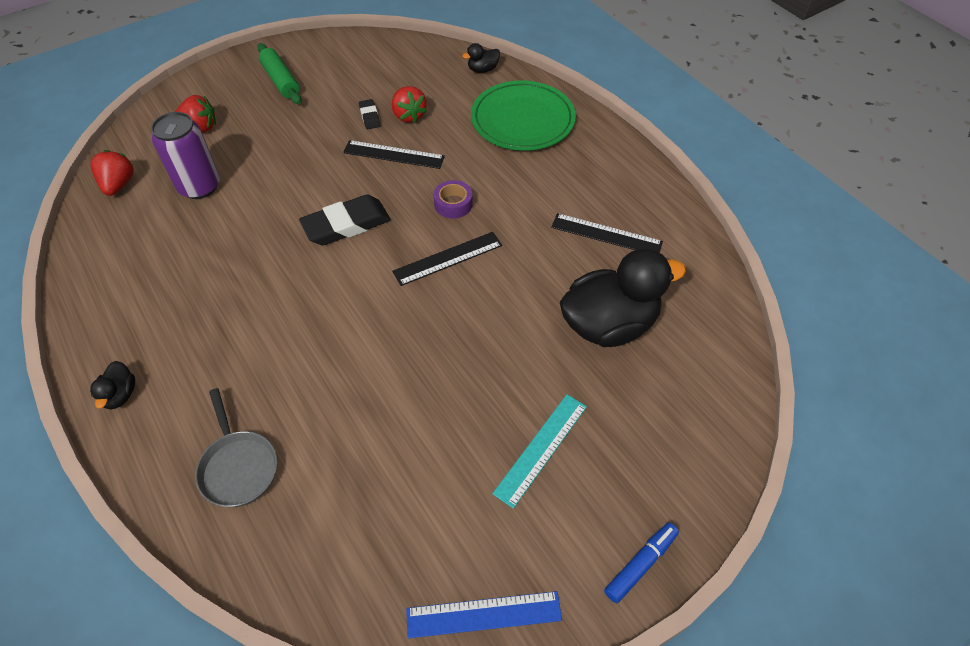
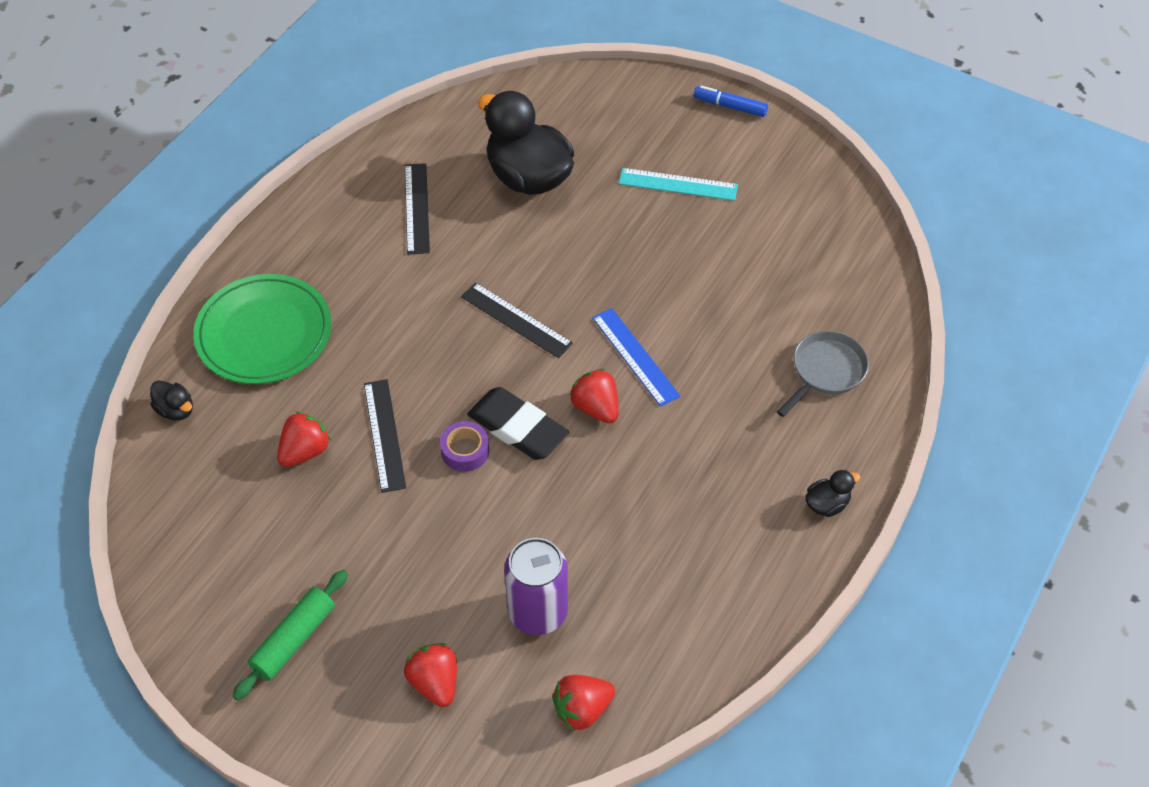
camera: 115 degrees left, 0 degrees up
(329, 277) = (596, 408): none -> red strawberry
(369, 116) = (325, 493): black eraser -> none
(453, 204) = (437, 345): purple tape -> purple tape (465, 451)
(483, 614) = (822, 175): blue ruler -> blue ruler (635, 356)

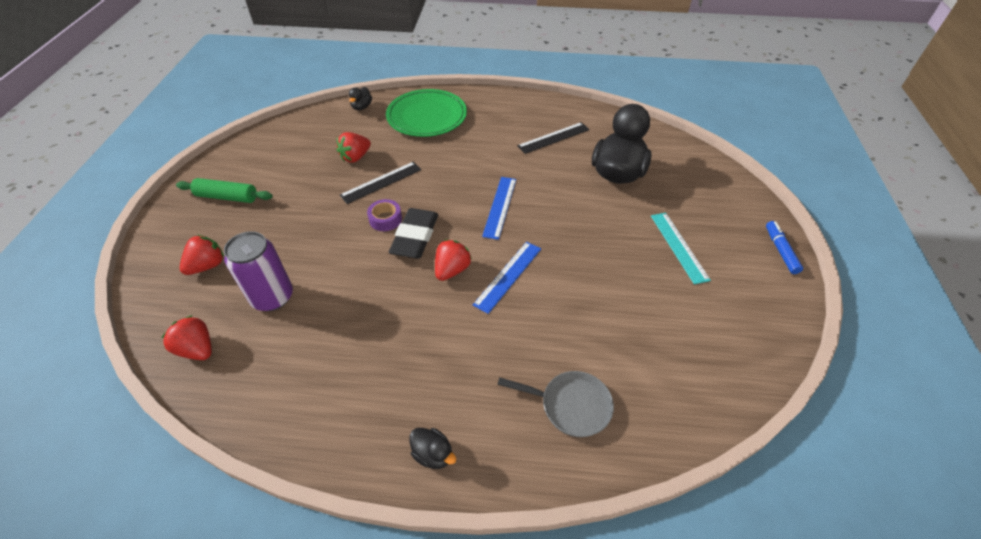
camera: 65 degrees right, 5 degrees down
(305, 451) = (355, 157): red strawberry -> red strawberry turned 120 degrees clockwise
(516, 320) = (500, 207): black ruler -> blue ruler

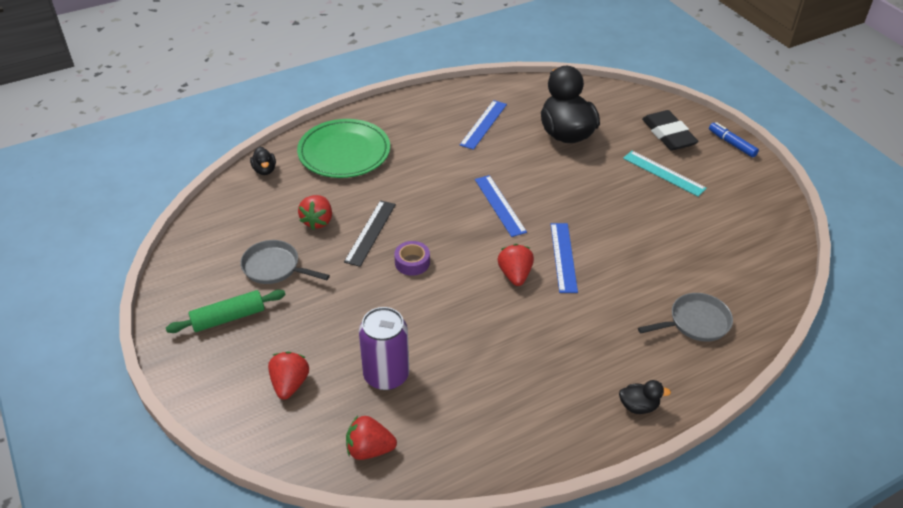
camera: 35 degrees left, 5 degrees down
(293, 176) = (274, 267): none -> grey pan
(415, 237) = (455, 264): black eraser -> black eraser (668, 134)
(553, 137) = (483, 124): black ruler -> blue ruler

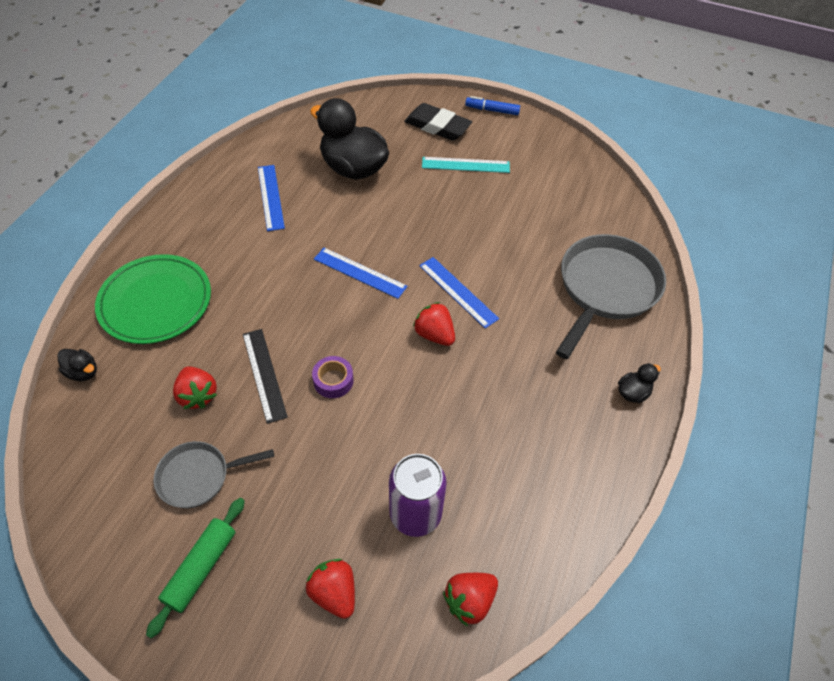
camera: 40 degrees left, 10 degrees up
(695, 322) = (605, 289): grey pan -> grey pan, size x1.78

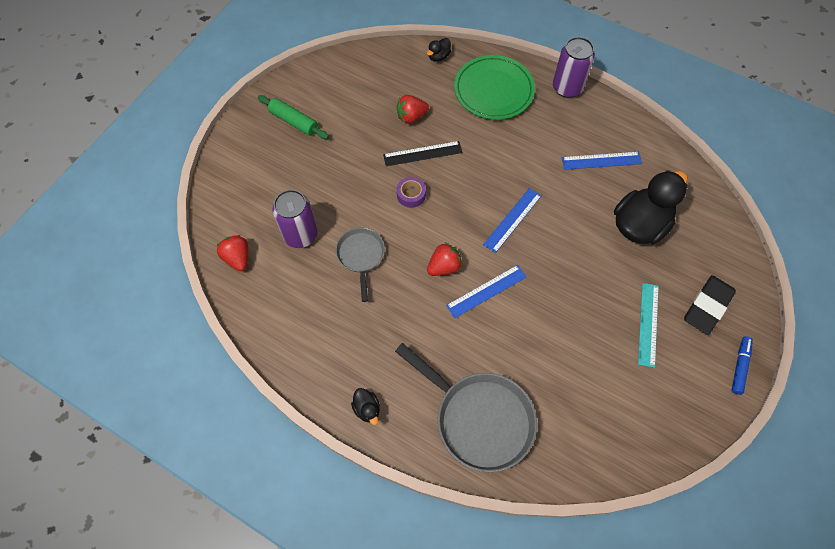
camera: 100 degrees right, 10 degrees up
(158, 228) = (567, 88): none -> purple can
(199, 476) = (352, 119): grey pan -> grey pan (361, 256)
(334, 593) = (262, 186): red strawberry -> none

